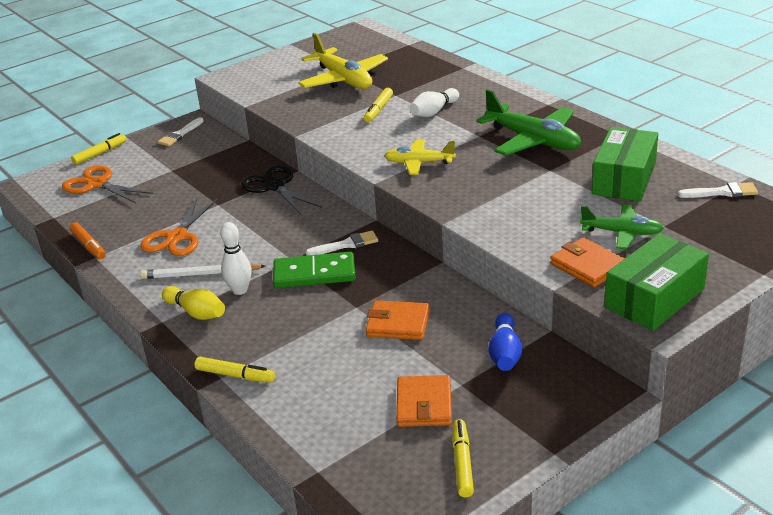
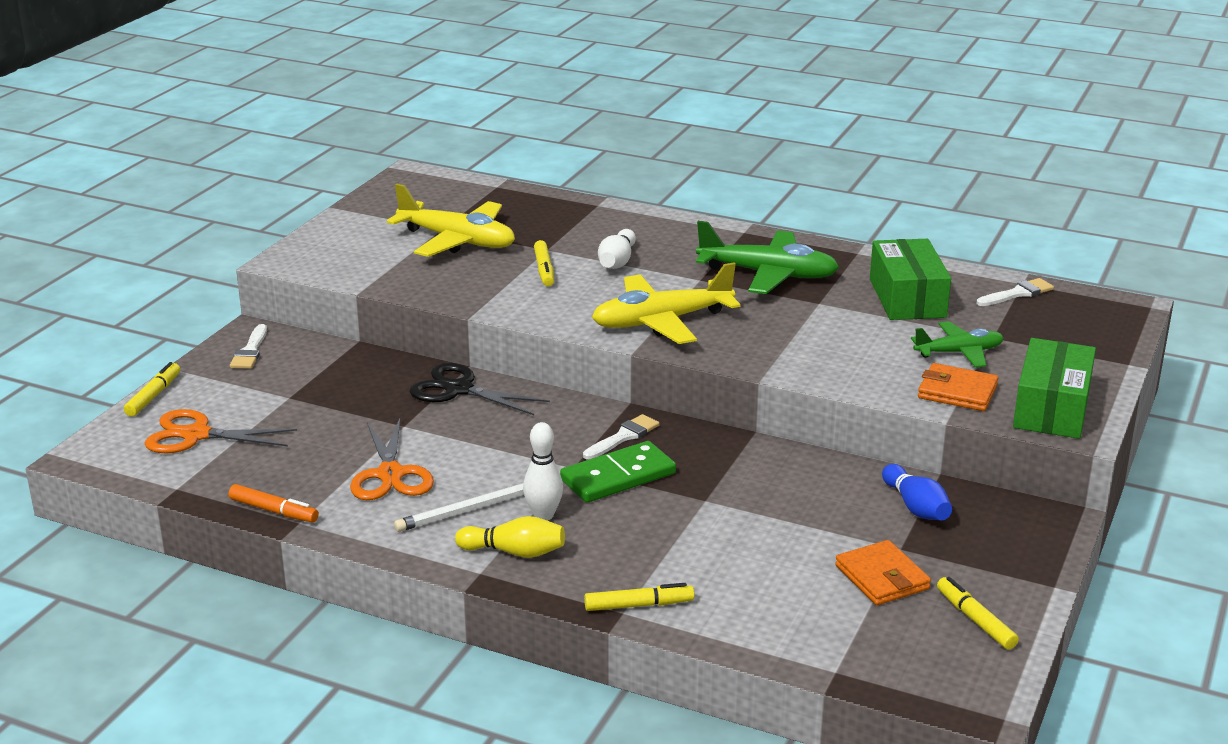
camera: 30 degrees left, 5 degrees down
(398, 323) = (771, 506): orange wallet -> none
(419, 163) = (661, 322): yellow plane -> yellow plane, size x1.65

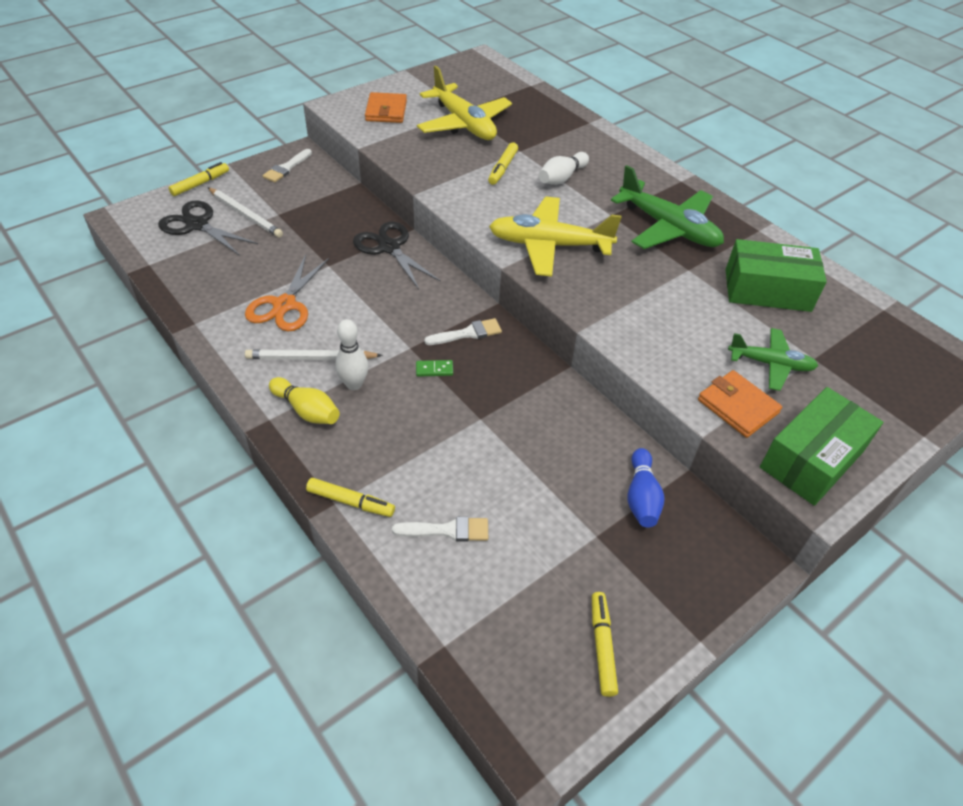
camera: 25 degrees right, 20 degrees up
(196, 435) = (197, 225): orange scissors -> black scissors
(248, 408) = (245, 214): none -> white pencil
(274, 511) = (188, 307): orange marker -> none
(618, 477) = (434, 369): green domino -> green domino, size x0.42
(882, 577) = (557, 560): orange wallet -> orange wallet (386, 111)
(907, 298) = (767, 290): green box -> green box turned 75 degrees clockwise
(1017, 293) = (871, 319): white brush -> white brush (447, 530)

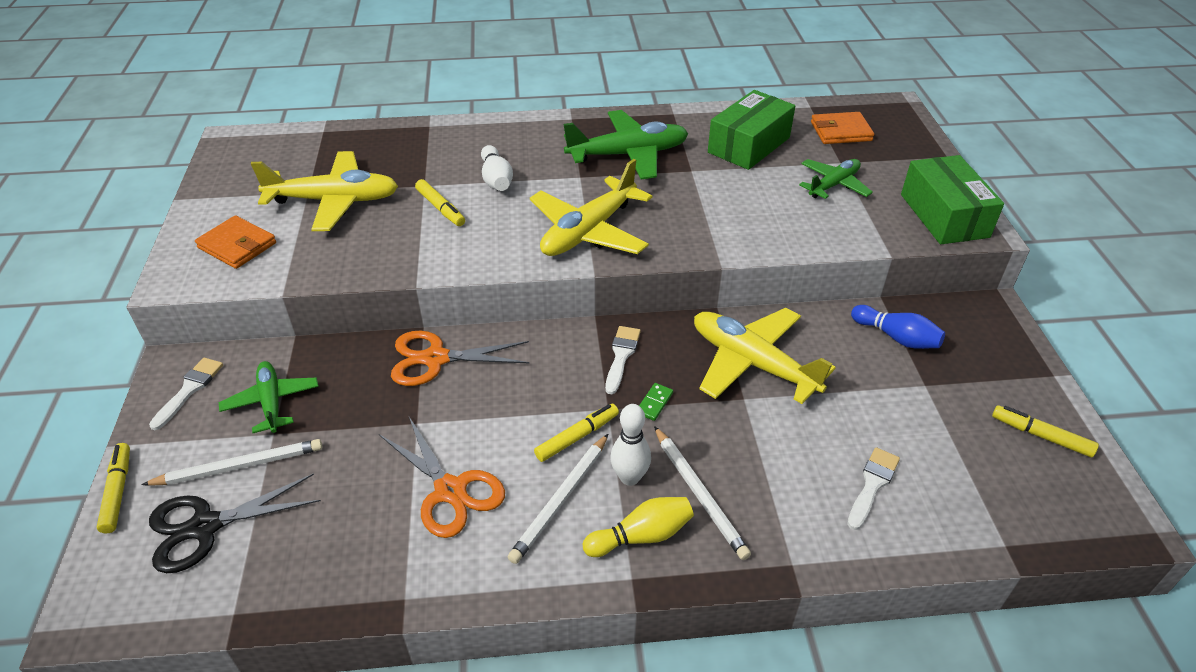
camera: 55 degrees left, 5 degrees down
(286, 168) = (189, 390): white brush -> white brush turned 135 degrees counterclockwise
(300, 201) = (272, 402): none -> green plane
(351, 502) = (798, 548): yellow marker -> yellow marker (577, 437)
(365, 427) = (699, 494): none -> white pencil
(389, 247) = (436, 359): black scissors -> orange scissors
(523, 410) = (752, 363): none -> yellow plane
(737, 406) = (869, 223): orange wallet -> orange wallet (840, 131)

